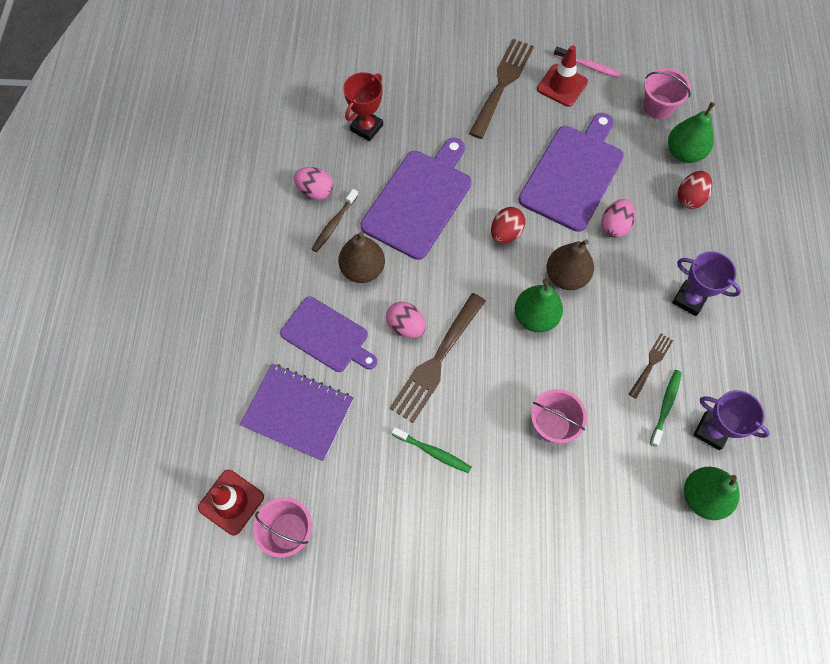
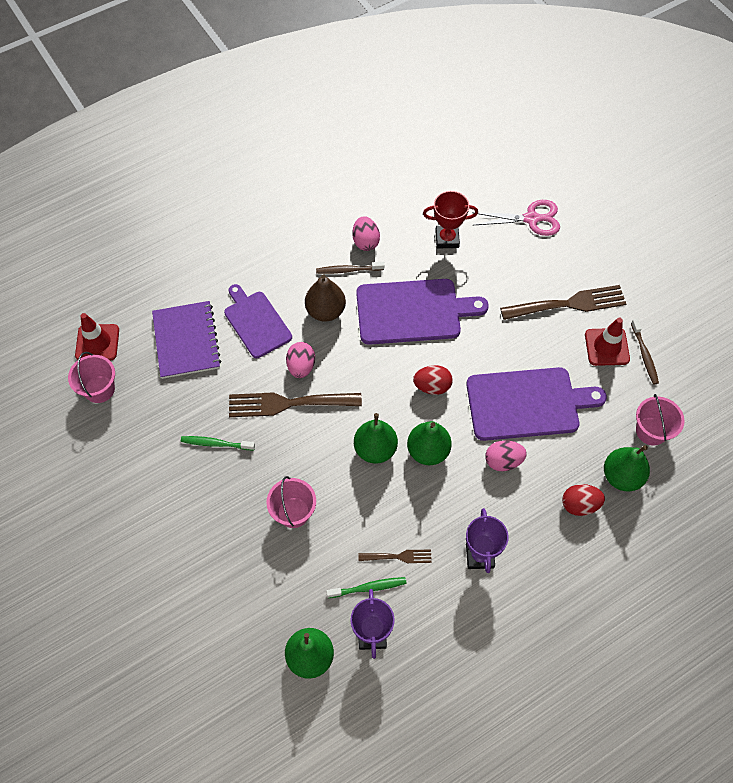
camera: 55 degrees right, 5 degrees down
(327, 336) = (256, 322): purple cutting board -> purple cutting board turned 150 degrees clockwise
(399, 55) = (531, 219): none -> pink scissors
(433, 452) = (216, 443): green toothbrush -> green toothbrush turned 105 degrees clockwise
(566, 276) = (428, 451): brown pear -> green pear
(588, 66) = (644, 355): pink toothbrush -> brown toothbrush

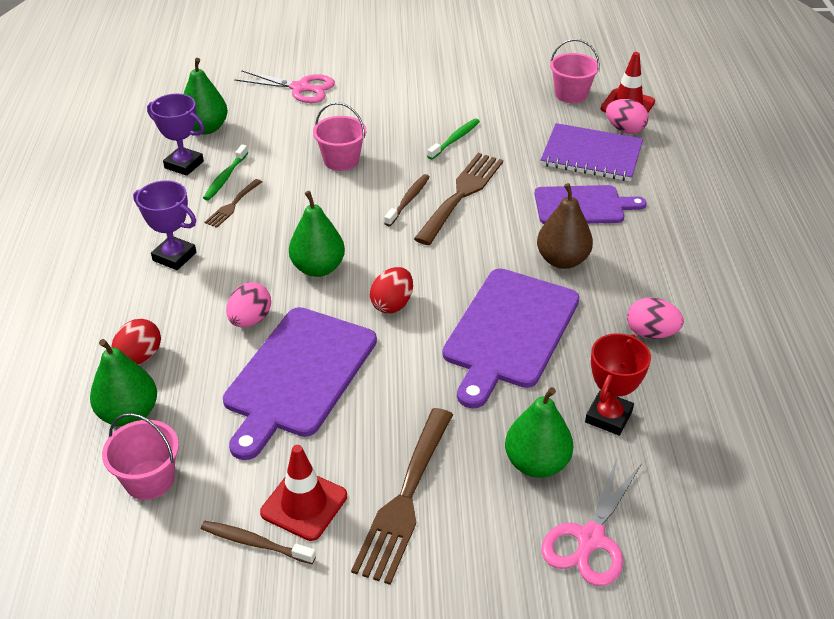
camera: 120 degrees right, 20 degrees down
(200, 617) = (301, 88): none -> pink scissors
(301, 366) = (499, 217): pink egg -> pink egg (625, 129)
(348, 270) = (612, 300): brown toothbrush -> brown toothbrush (408, 200)
(375, 449) = (356, 232): green pear -> green pear (536, 463)

